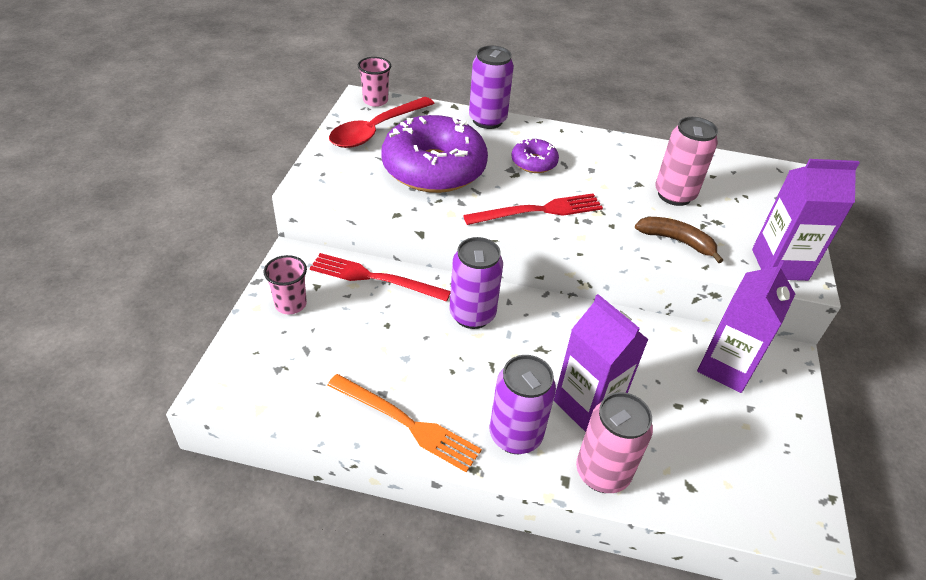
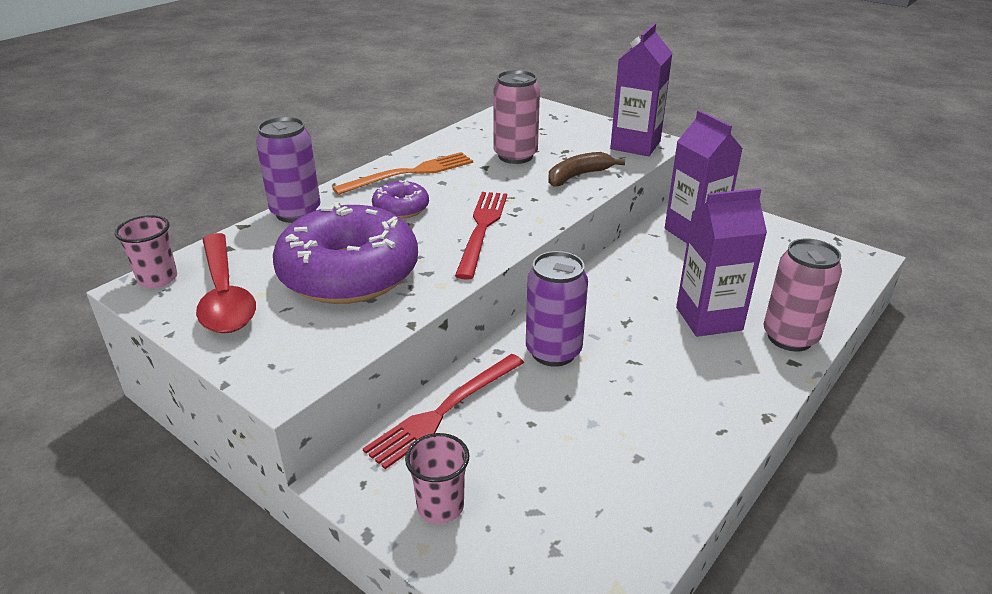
camera: 60 degrees left, 10 degrees down
(406, 423) = (690, 450): orange fork -> orange fork (410, 173)
(515, 435) = (731, 375): purple can -> none

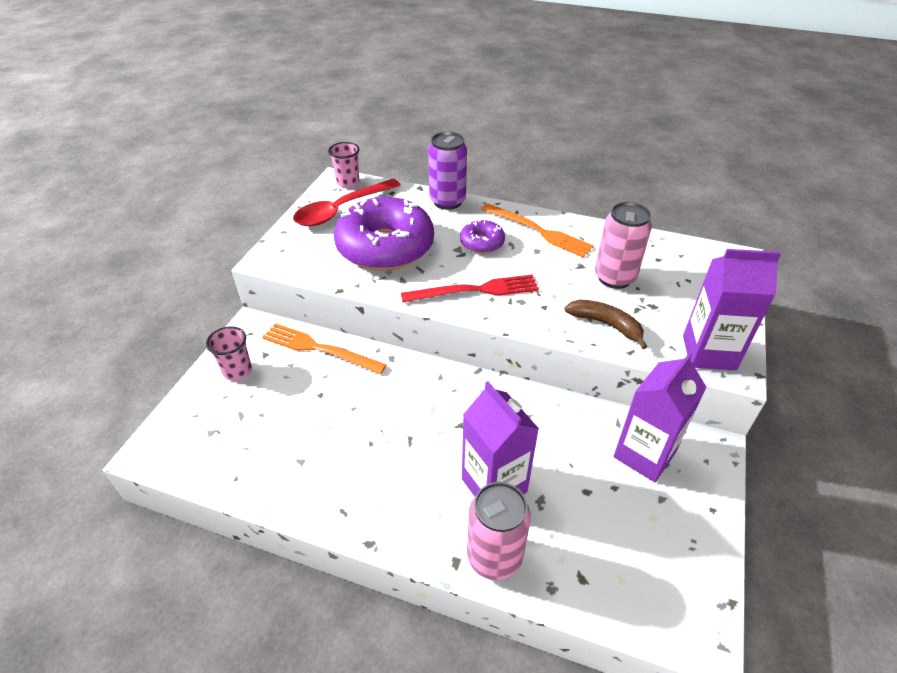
camera: 70 degrees right, 10 degrees up
(444, 411) = (319, 348): red fork -> orange fork
(553, 352) = (402, 388): purple can -> none

